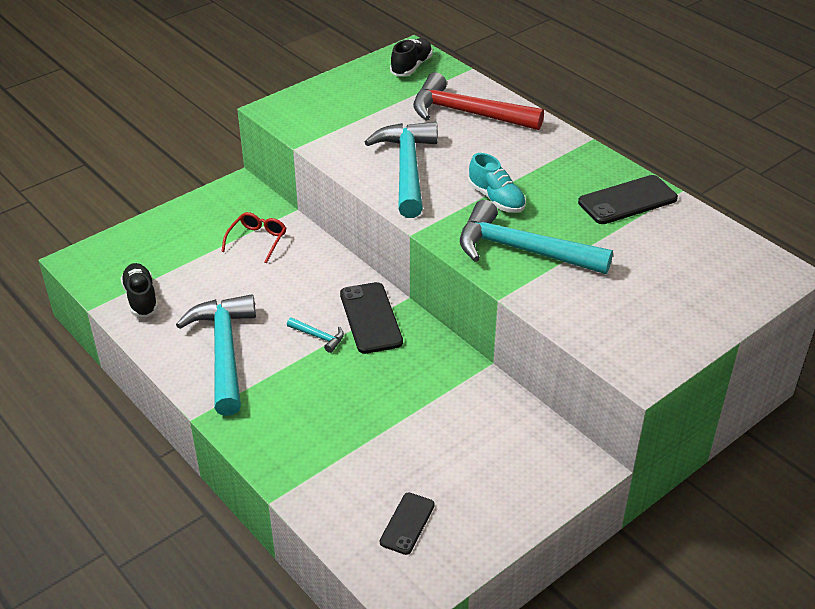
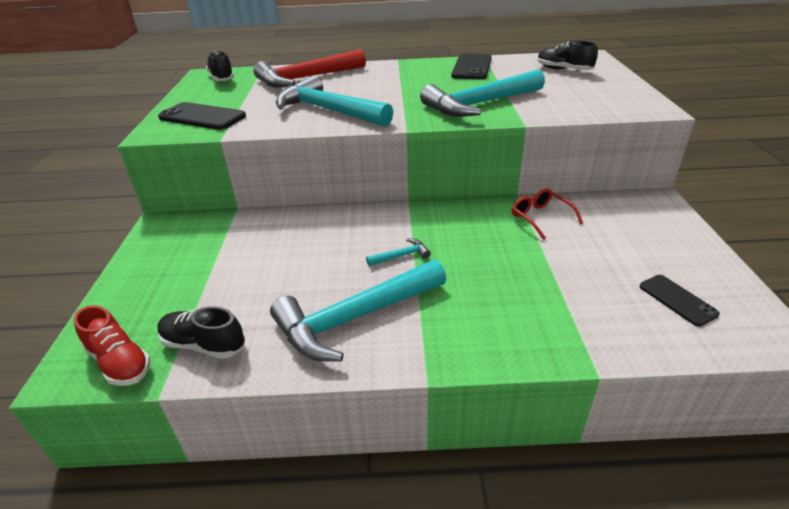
camera: 50 degrees left, 5 degrees down
(99, 274) = (120, 362): none -> red shoe
(224, 352) = (355, 318): turquoise hammer -> turquoise hammer turned 60 degrees counterclockwise
(257, 240) = (240, 240): red glasses -> red glasses (540, 218)
(370, 318) = (410, 223): black phone -> black phone (202, 117)
(496, 199) = (412, 96): turquoise shoe -> none
(700, 269) = (563, 70): none -> black shoe

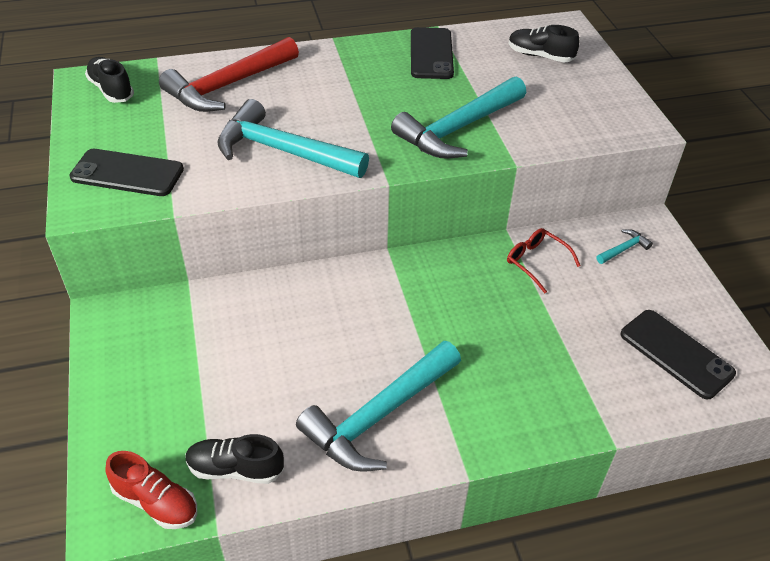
camera: 15 degrees left, 10 degrees up
(401, 256) = (403, 331): turquoise hammer -> turquoise hammer (624, 249)
(677, 300) = (676, 354): black phone -> black phone, size x1.63

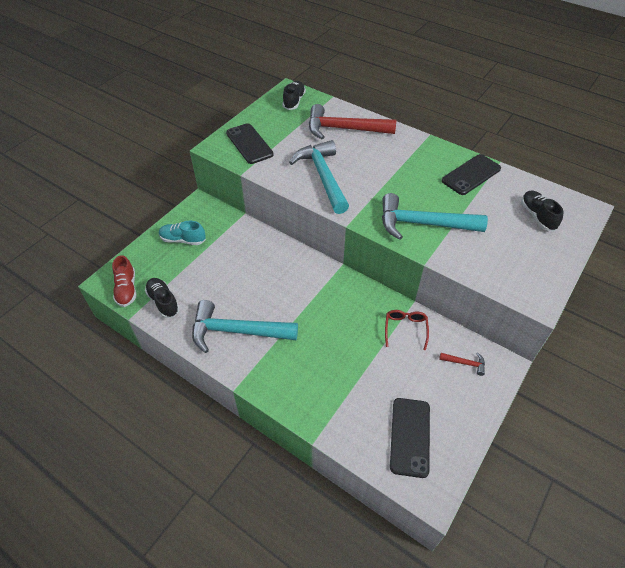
camera: 50 degrees right, 5 degrees up
(147, 375) = (183, 240): none -> turquoise shoe
(624, 249) = (465, 363): turquoise hammer -> red hammer

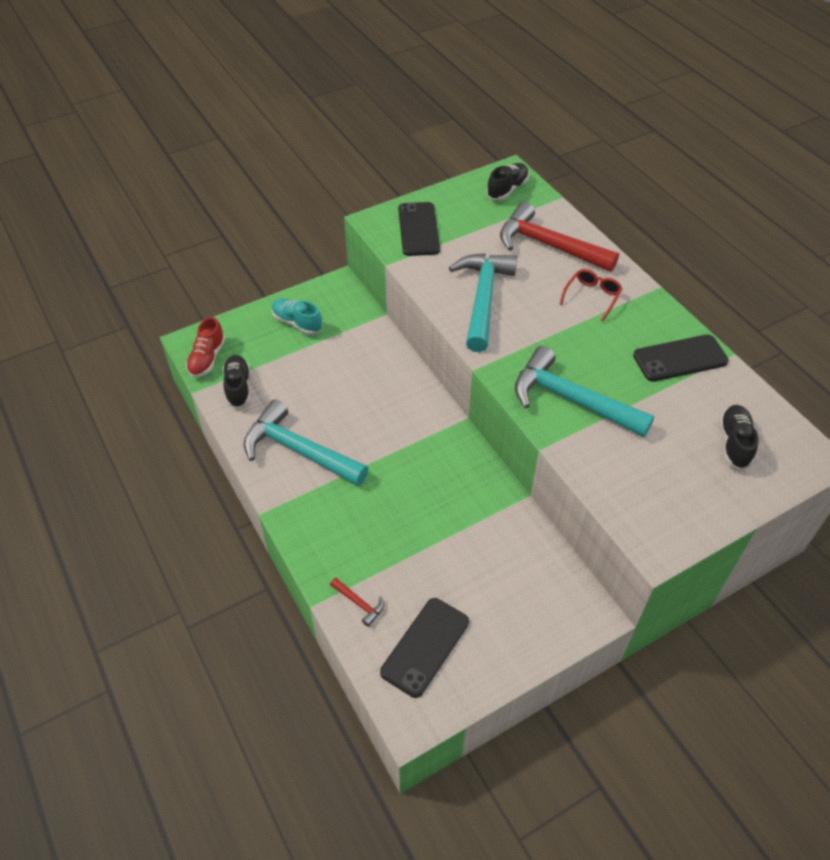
camera: 25 degrees right, 0 degrees up
(405, 329) = (496, 524): red glasses -> red glasses (592, 297)
(465, 363) = (546, 594): red hammer -> red hammer (359, 603)

